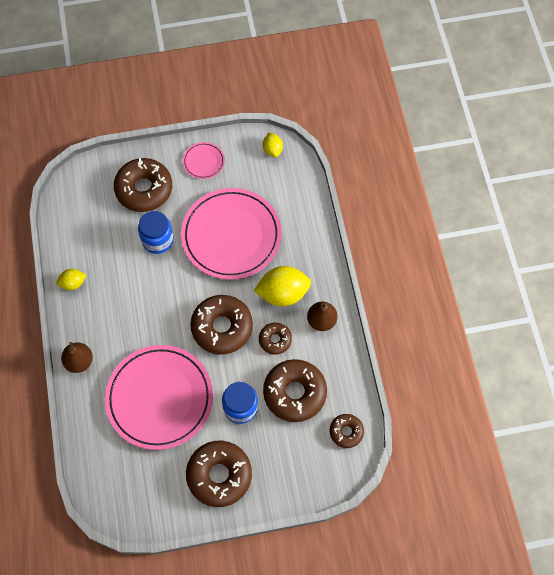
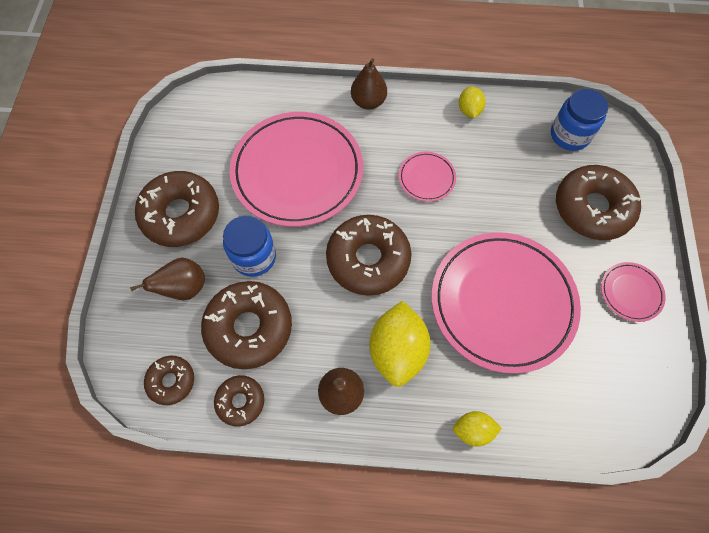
camera: 105 degrees right, 0 degrees up
(144, 302) = (426, 178): none -> pink plate
(157, 240) = (512, 210): blue jar -> blue jar (569, 135)
(272, 150) = (645, 399): yellow lemon -> yellow lemon (473, 430)
(275, 340) = (331, 322): brown donut -> brown donut (240, 401)
(278, 449) = (184, 288): none -> brown pear

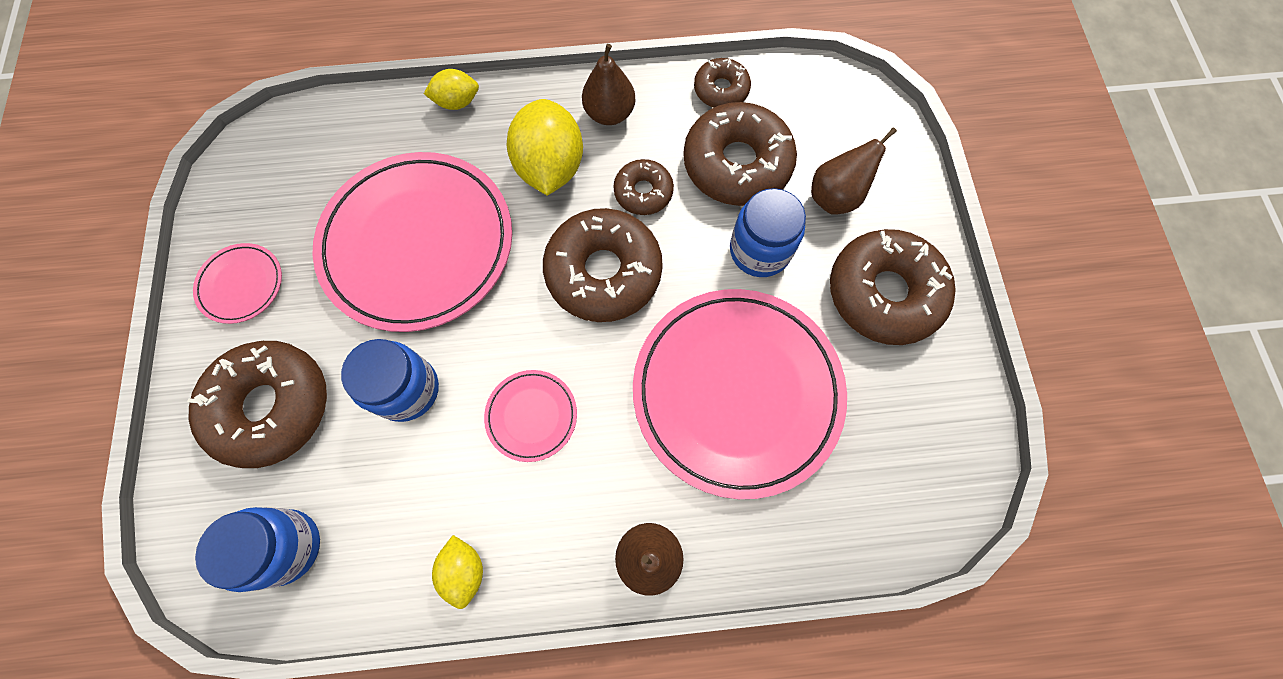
camera: 170 degrees right, 5 degrees up
(171, 381) = (806, 97): brown donut -> brown donut (643, 192)
(505, 205) = (407, 389): none -> blue jar

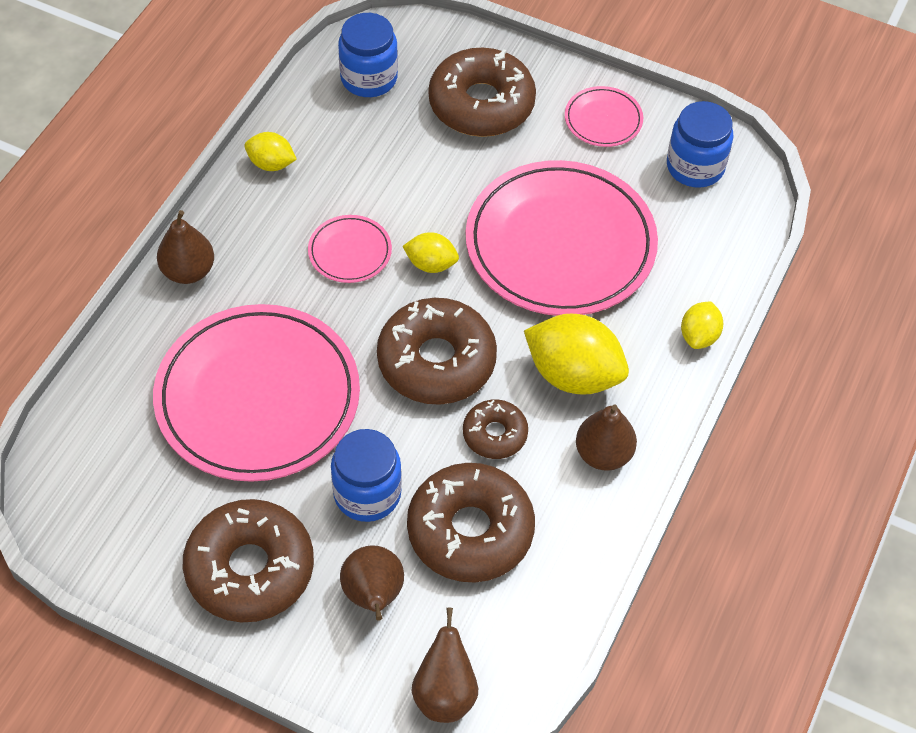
camera: 120 degrees right, 15 degrees down
(407, 389) = (433, 185): blue jar -> blue jar (695, 166)
(503, 336) = (431, 264): none -> yellow lemon
(721, 90) = (567, 571): brown donut -> none
(866, 114) = (445, 693): none -> brown pear

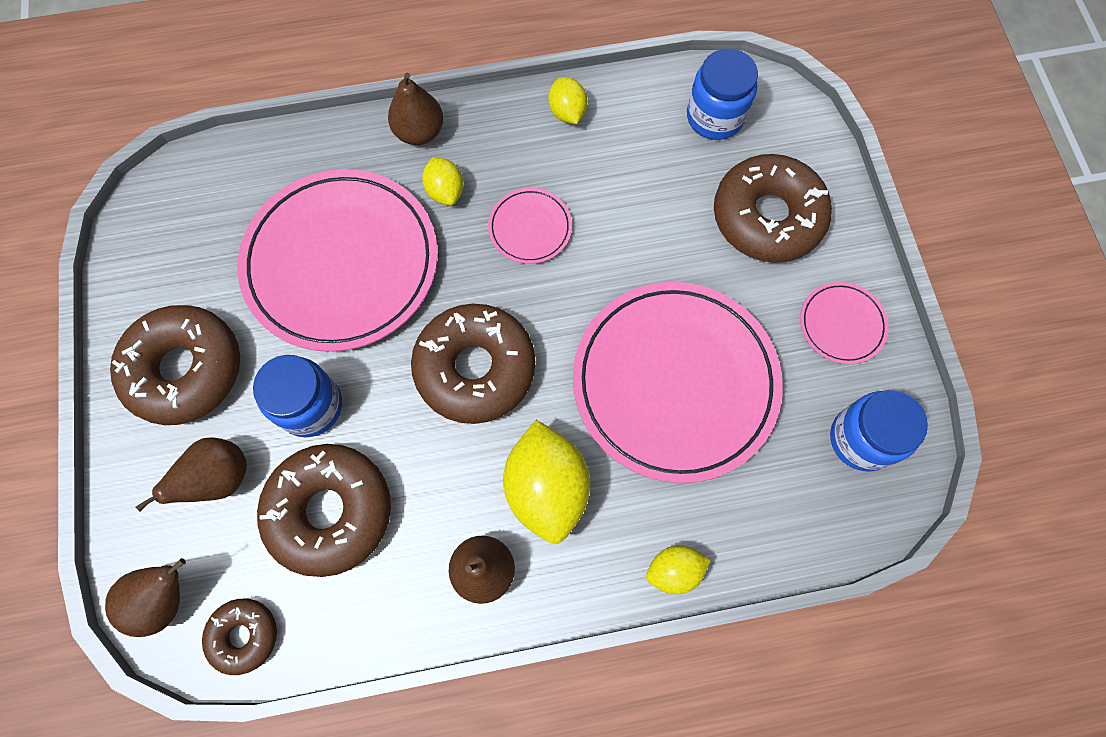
camera: 55 degrees right, 15 degrees up
(431, 264) = (568, 296): yellow lemon -> yellow lemon (445, 191)
(495, 434) = (438, 465): brown donut -> brown donut (244, 635)

